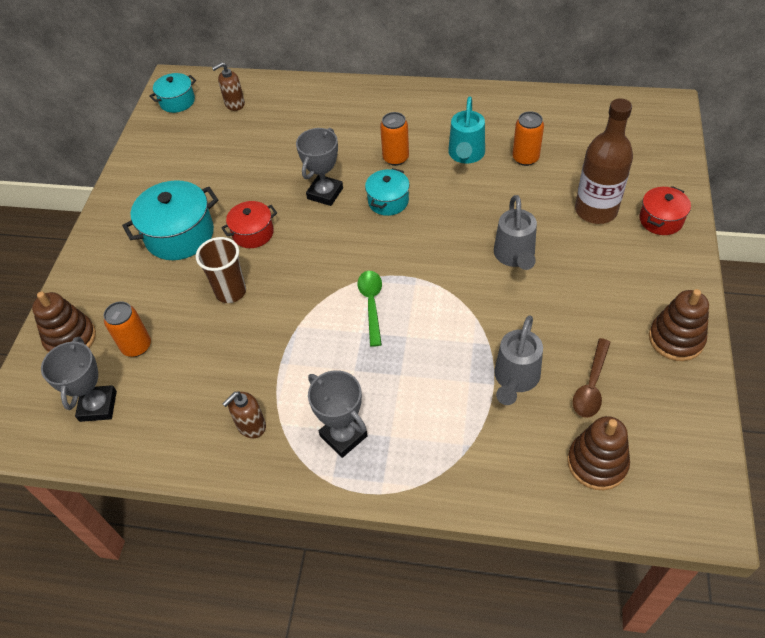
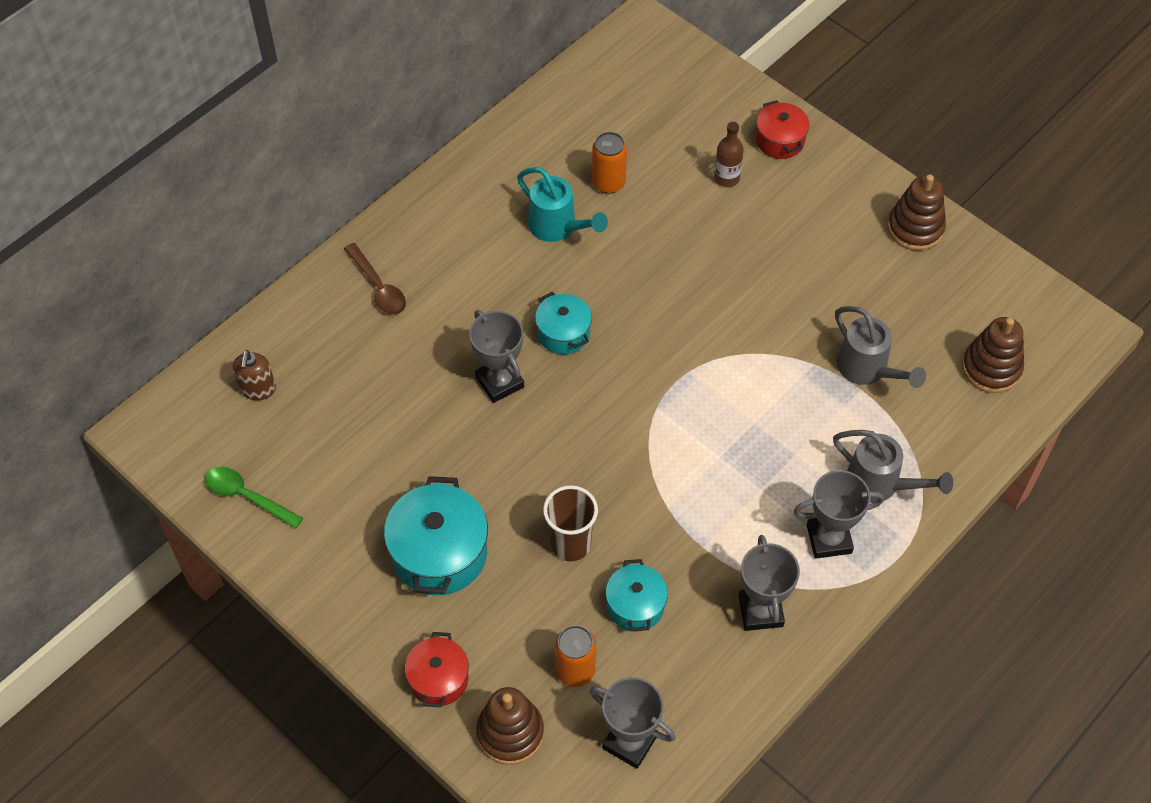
camera: 60 degrees left, 5 degrees up
(177, 101) = (190, 446): turquoise pot -> turquoise pot (635, 605)
(251, 426) = (760, 611): brown soap dispenser -> grey trophy
(253, 233) = (501, 480): red pot -> red pot (438, 679)
(371, 304) = (691, 428): green spoon -> green spoon (247, 497)
(395, 158) = (504, 288): orange can -> none
(515, 256) = (729, 277): grey watering can -> grey watering can (880, 484)
(591, 385) = (916, 320): brown spoon -> brown spoon (378, 287)
(595, 210) = (726, 178): brown bottle -> brown bottle, size x0.52

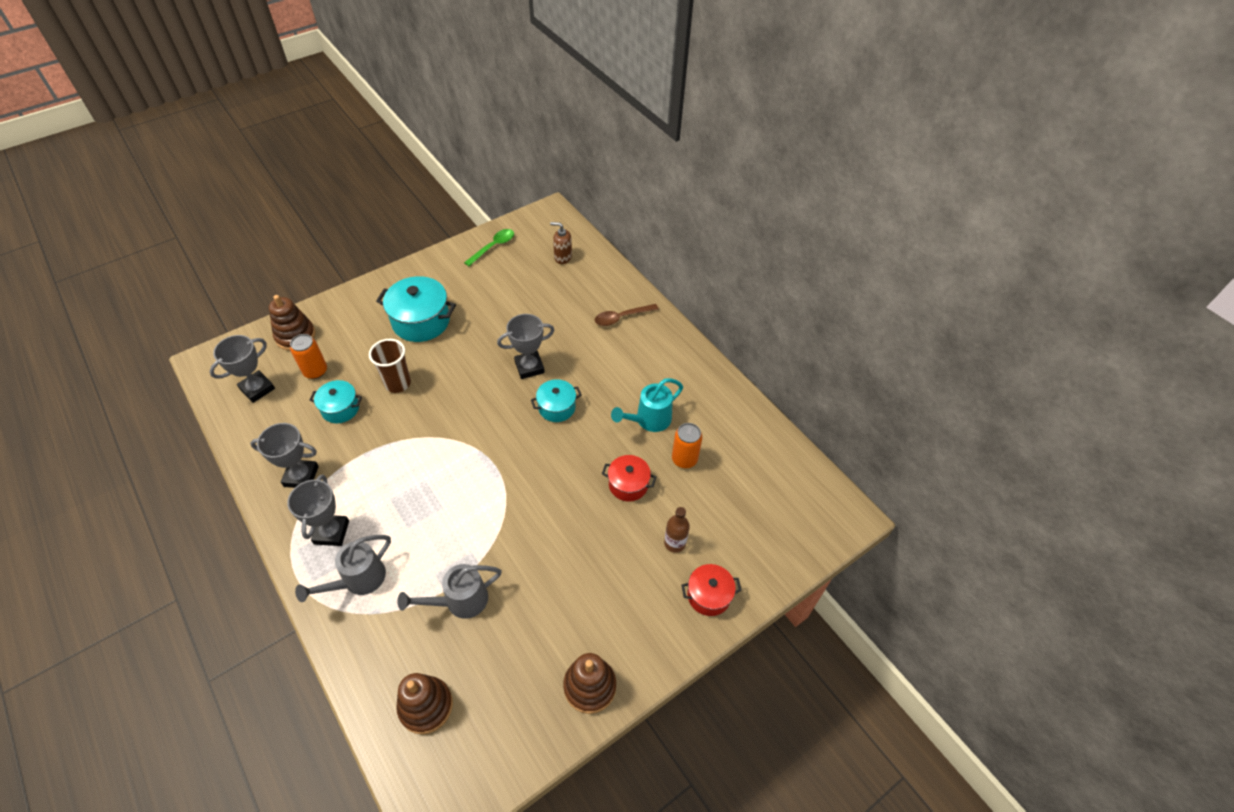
camera: 100 degrees right, 5 degrees down
(438, 679) = (344, 310): red pot -> red pot (628, 484)

